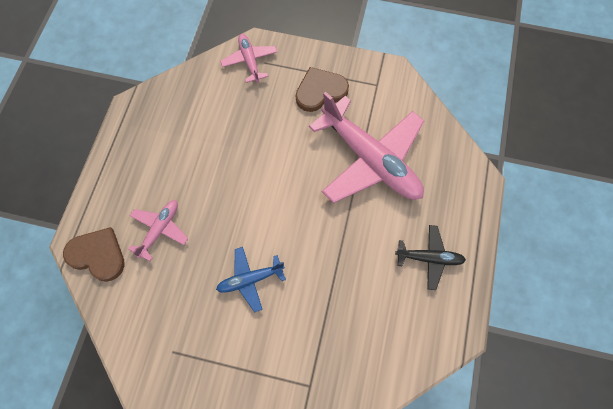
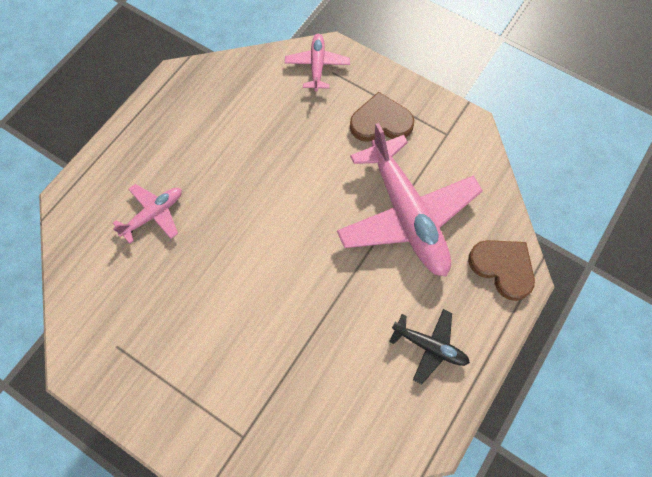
camera: 20 degrees right, 0 degrees up
(97, 255) = (82, 219): brown heart -> brown heart (503, 268)
(250, 280) = (225, 300): blue plane -> none

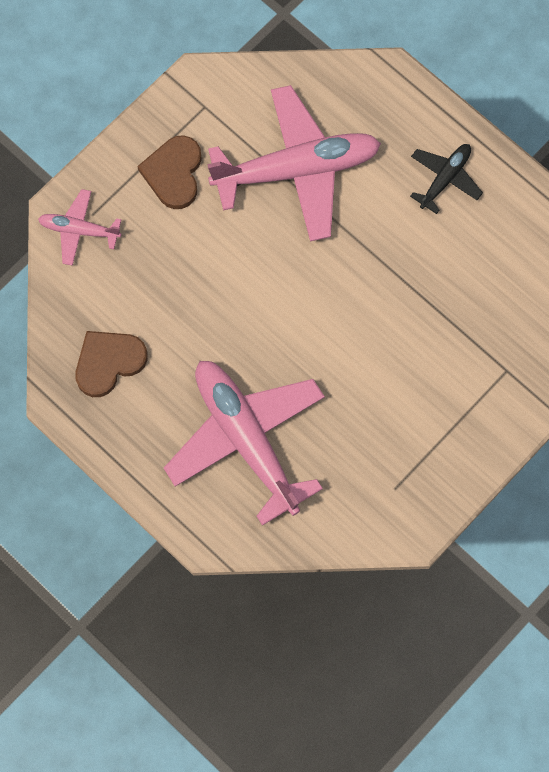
camera: 80 degrees left, 5 degrees up
(153, 214) = (246, 439): pink plane -> pink plane, size x2.08
(503, 268) = (374, 90): brown heart -> brown heart (108, 362)

